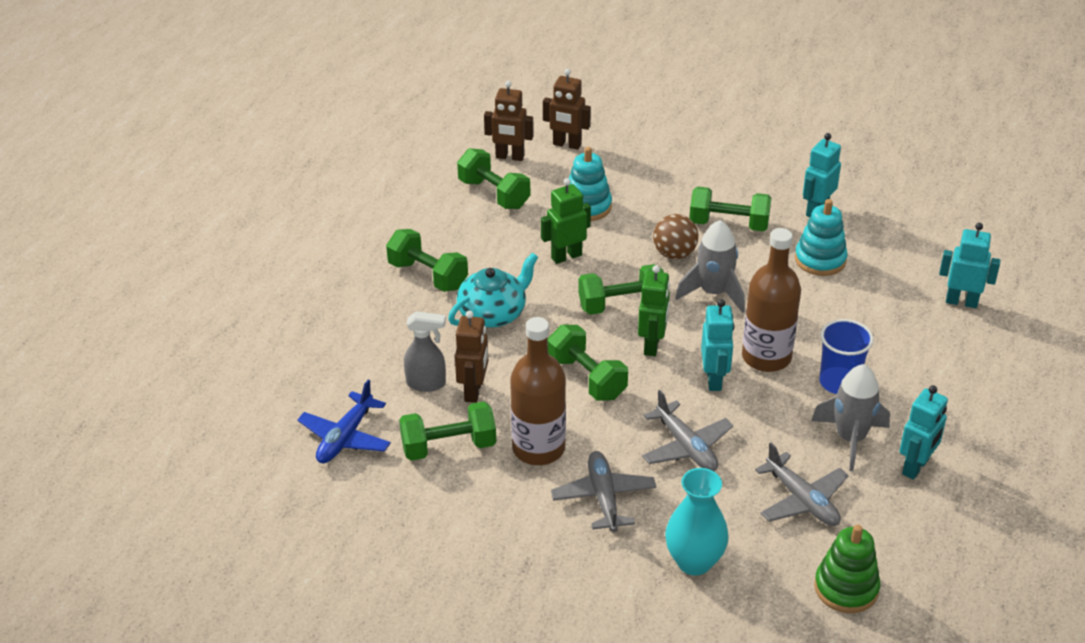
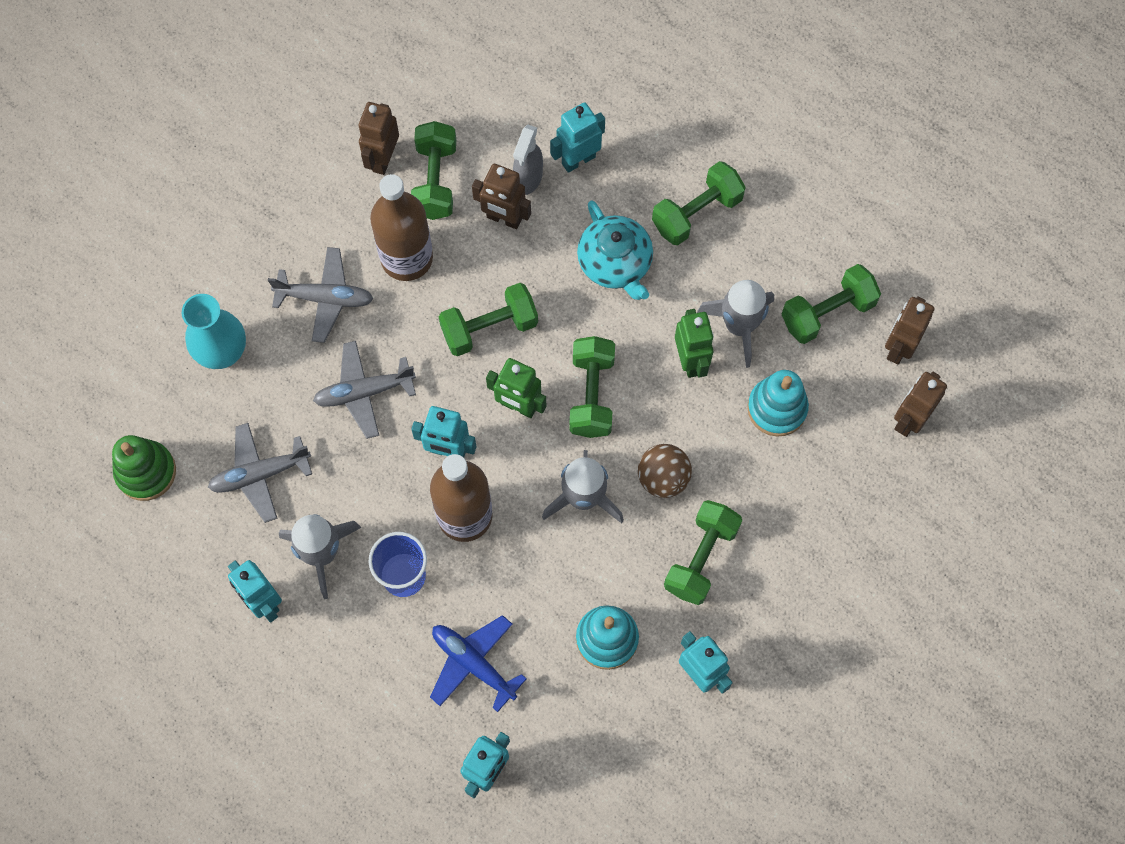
camera: 105 degrees right, 30 degrees up
(345, 437) = (476, 96): blue plane -> blue plane (473, 663)
(397, 355) = (578, 160): none -> turquoise robot
(436, 490) = (383, 159): none -> brown robot
(524, 236) = (739, 326): none -> grey rocket

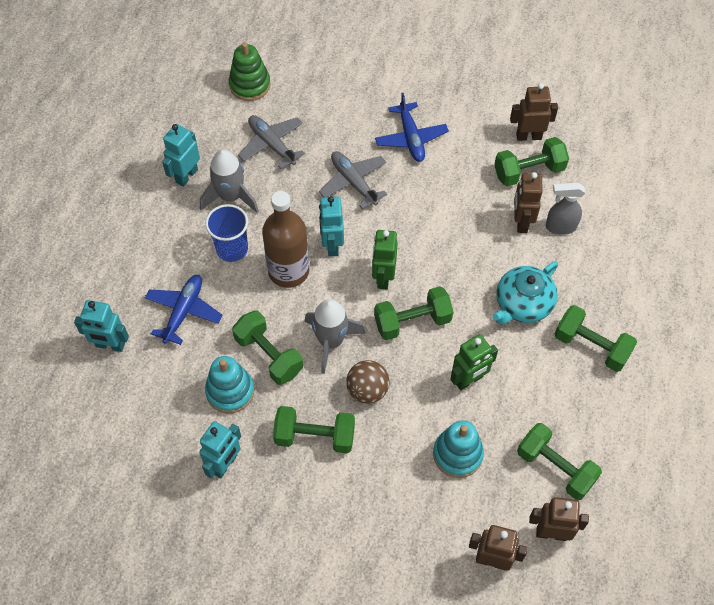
camera: 70 degrees right, 10 degrees down
(223, 352) = (347, 96): turquoise vase -> none
(325, 298) = (411, 138): grey plane -> blue plane
(407, 258) = (462, 174): brown bottle -> none
(489, 328) = (434, 240): green dumbbell -> green dumbbell (269, 355)
(578, 160) = (592, 253): turquoise robot -> none
(739, 326) = (513, 405): grey rocket -> none

